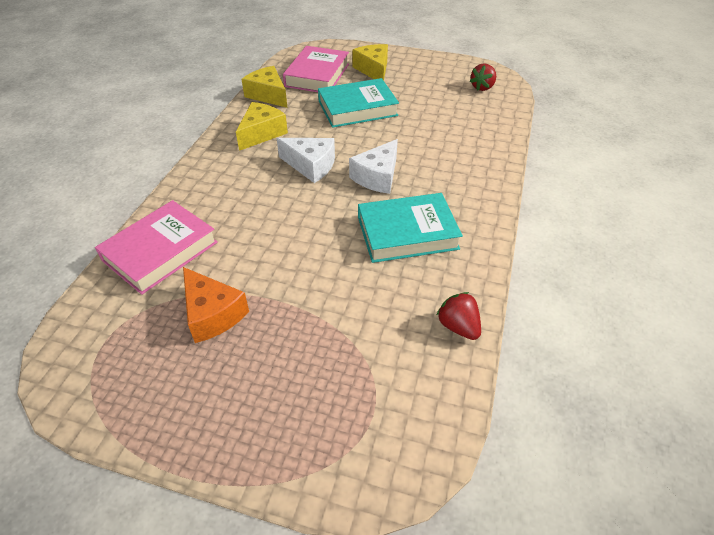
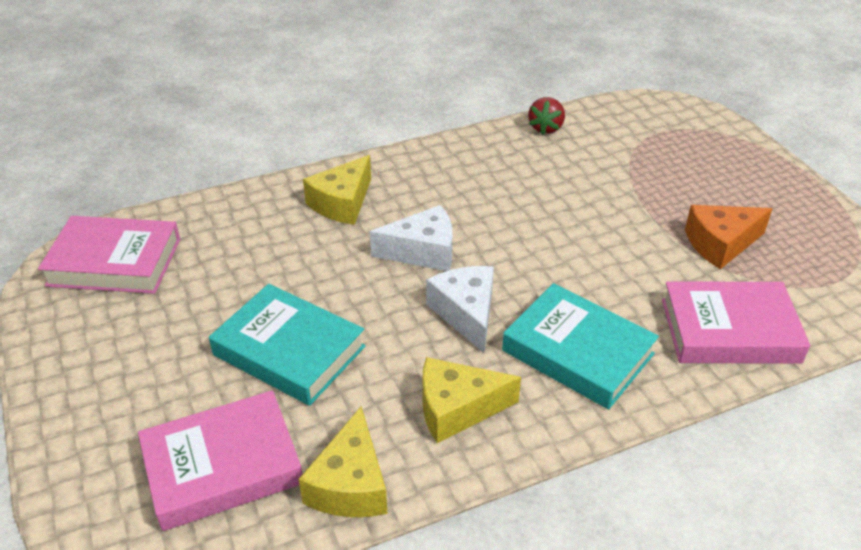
camera: 130 degrees left, 5 degrees down
(212, 314) = (720, 244): orange cheese -> orange cheese turned 120 degrees counterclockwise
(373, 70) = (143, 403): yellow cheese -> yellow cheese (342, 203)
(407, 233) = (482, 192): turquoise book -> turquoise book (577, 352)
(482, 87) = (114, 262): red strawberry -> pink book

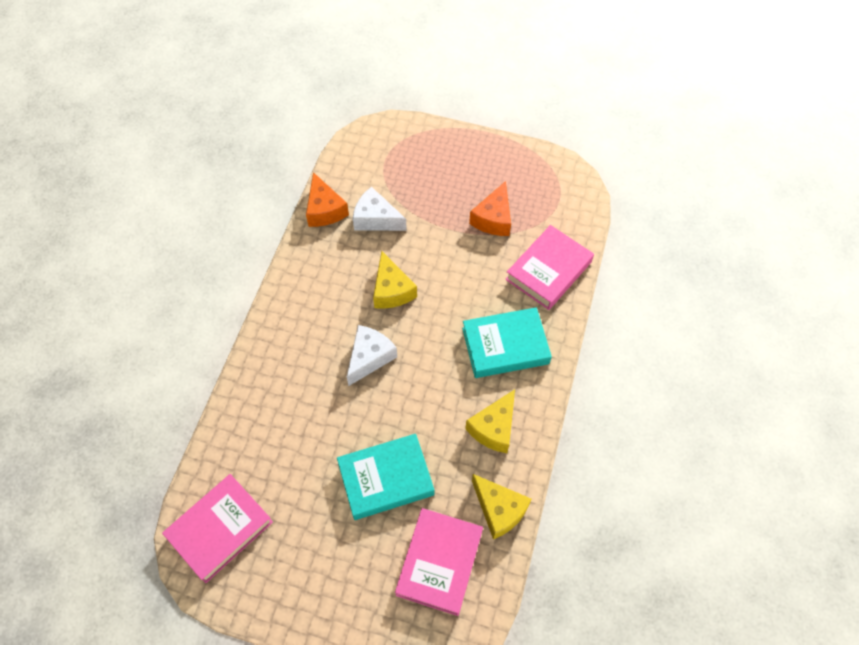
camera: 50 degrees left, 20 degrees up
(342, 203) = (286, 367): yellow cheese -> yellow cheese (391, 290)
(466, 313) = (435, 373): white cheese -> white cheese (376, 219)
(545, 128) = (324, 210): red strawberry -> orange cheese

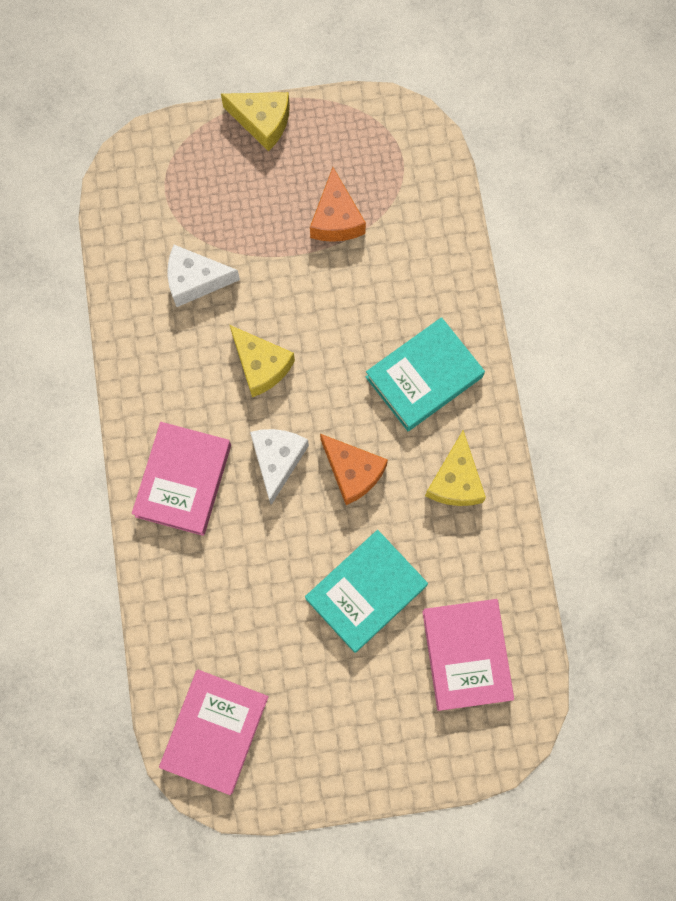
camera: 25 degrees left, 15 degrees up
(324, 210) = (126, 295): orange cheese -> orange cheese (352, 472)
(499, 510) = (502, 569): yellow cheese -> yellow cheese (262, 122)
(548, 270) = (431, 260): pink book -> pink book (183, 480)

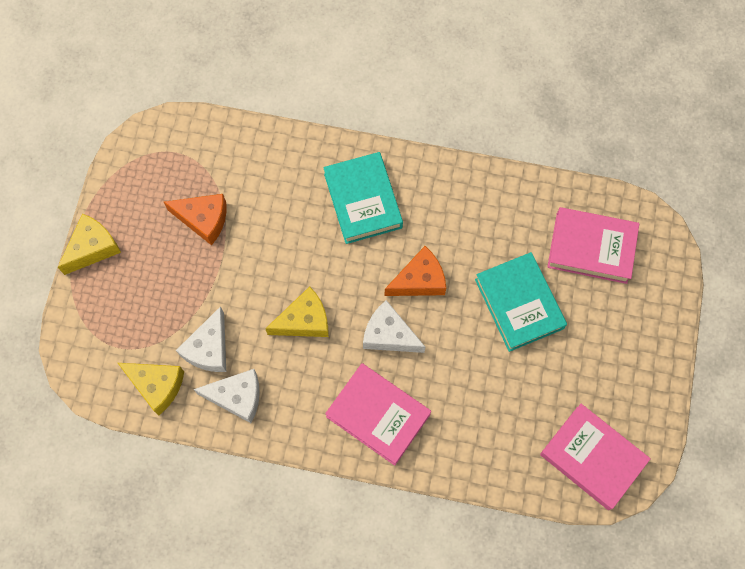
camera: 70 degrees left, 5 degrees down
(153, 328) = (237, 397): none -> white cheese
(455, 480) = (454, 207): yellow cheese -> yellow cheese (157, 386)

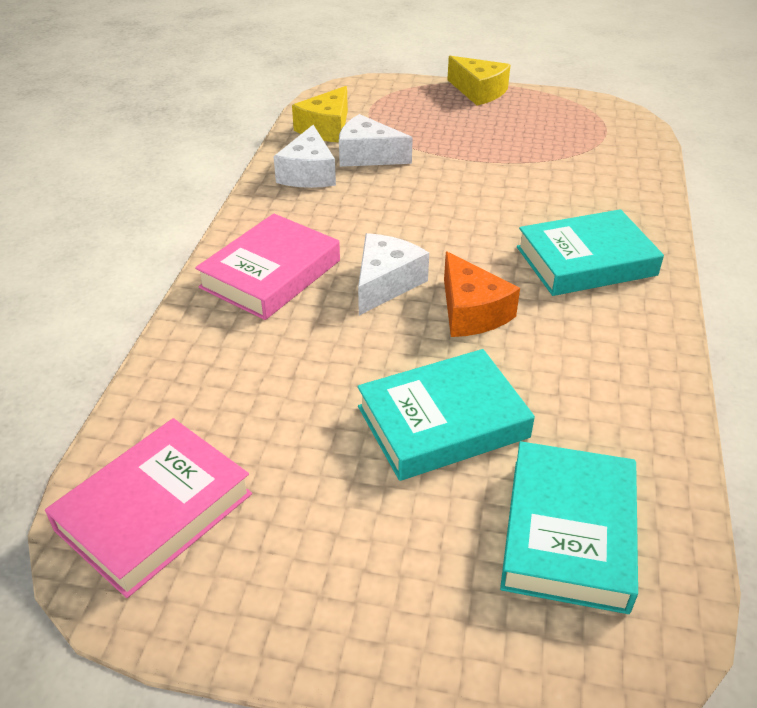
camera: 90 degrees right, 30 degrees down
(203, 220) = (526, 148): orange cheese -> none
(304, 321) = (404, 216): yellow cheese -> none
(591, 248) = (568, 532): pink book -> turquoise book

